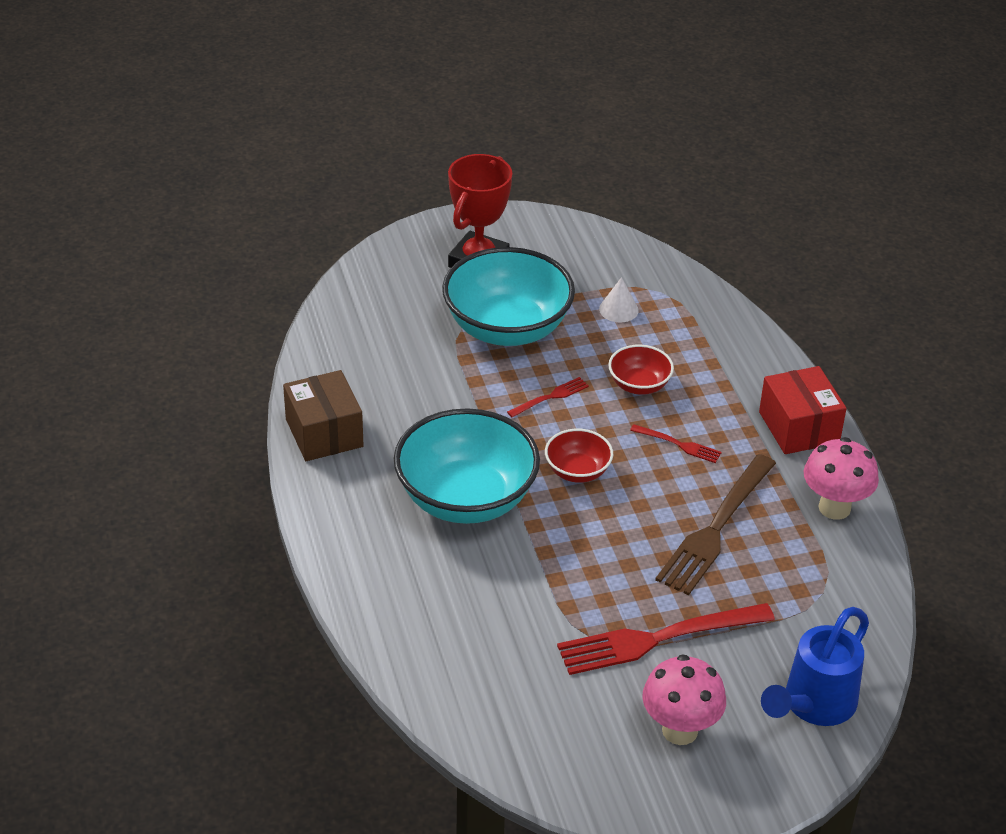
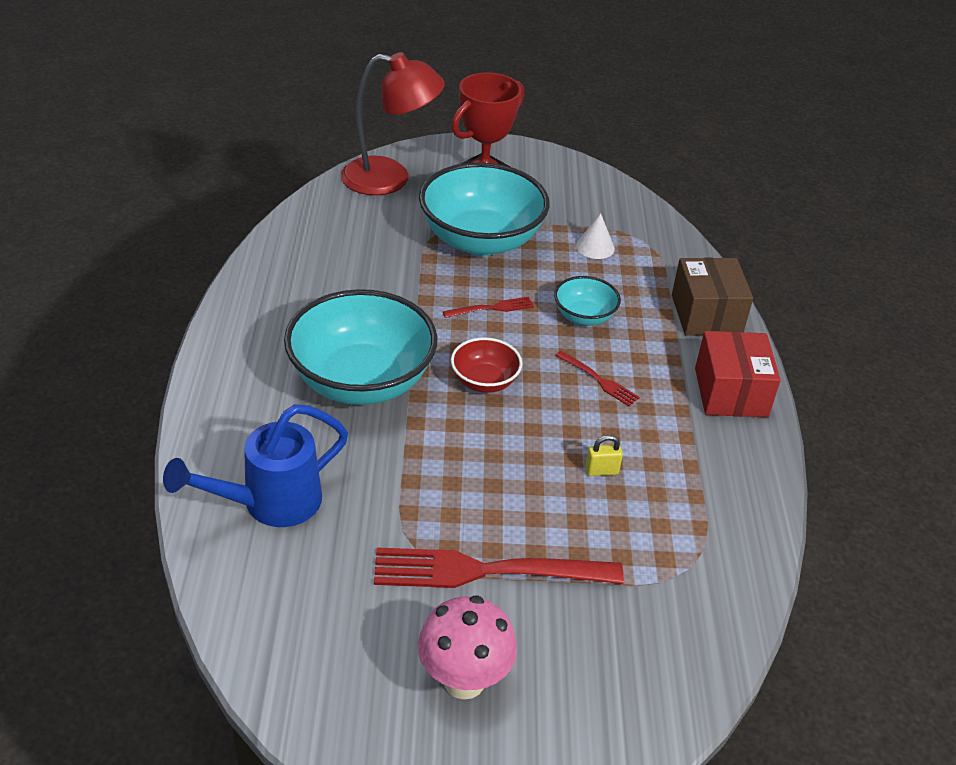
camera: 15 degrees right, 0 degrees up
(324, 433) = (261, 291): brown box -> brown box (706, 314)
(384, 281) = (390, 179): none -> red lamp
(639, 385) = (584, 316): red bowl -> turquoise bowl
(716, 528) = (601, 471): brown fork -> yellow padlock
(812, 706) = (628, 694): blue watering can -> blue watering can (269, 504)
(834, 508) = (738, 481): pink mushroom -> none

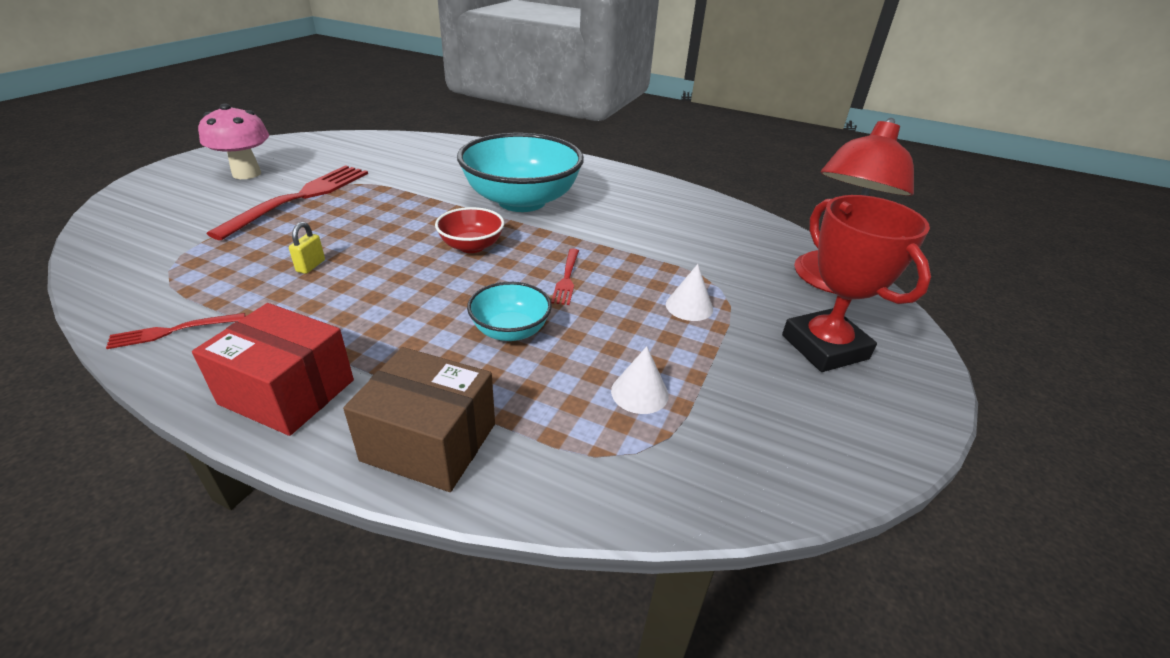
camera: 115 degrees right, 5 degrees down
(269, 504) = (443, 156): blue watering can -> none
(481, 240) = (689, 306): turquoise bowl -> white cone
(598, 380) = (411, 304): red fork -> red fork (173, 331)

